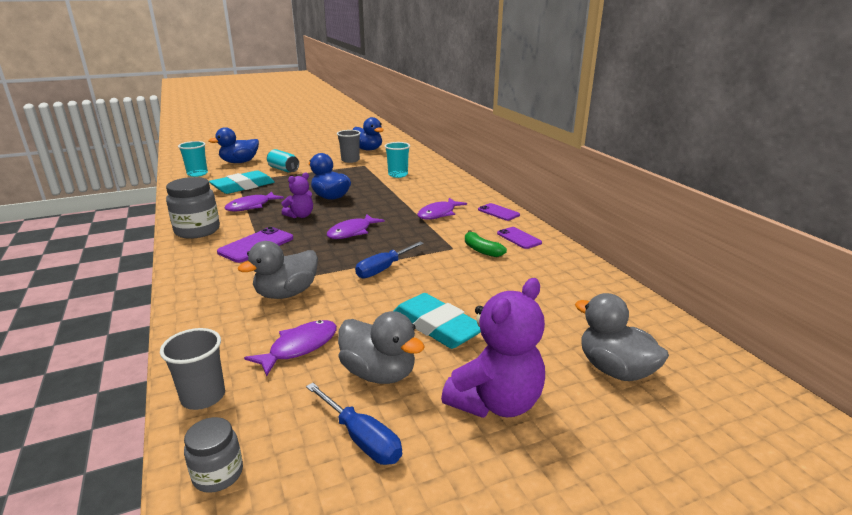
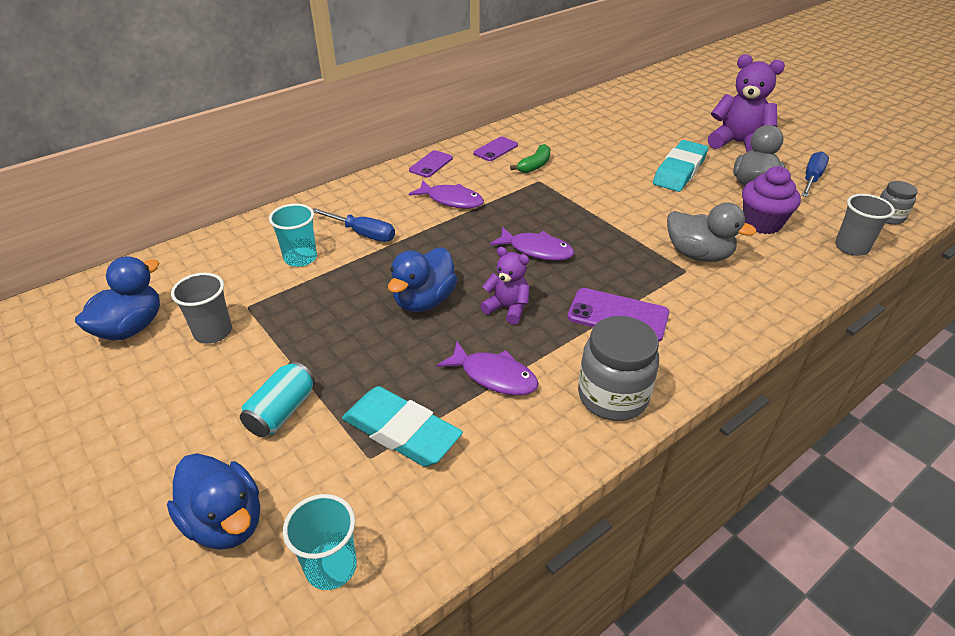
camera: 105 degrees left, 15 degrees up
(299, 347) = (761, 223): purple fish -> purple cupcake
(383, 269) = (610, 211): blue screwdriver -> blue screwdriver (363, 234)
(615, 370) = (671, 111): grey duck -> none

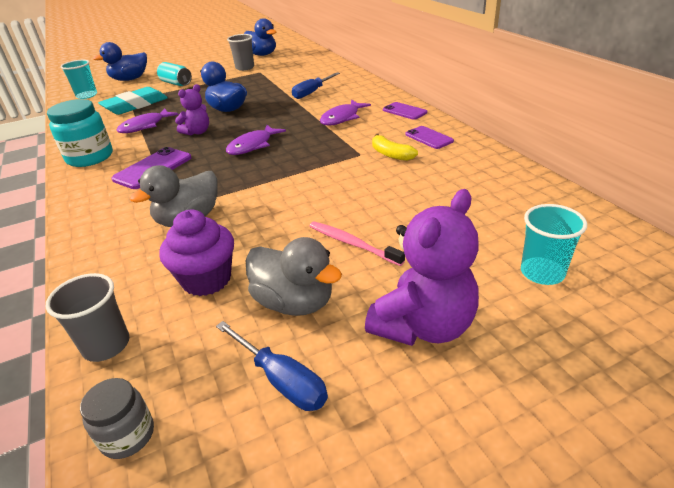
camera: 105 degrees right, 5 degrees down
(300, 258) = (295, 79): turquoise cup -> turquoise cup (542, 273)
(535, 165) = (391, 154): green banana -> yellow banana
(612, 396) = (90, 157): grey jar -> turquoise jar
(679, 171) = (352, 243): turquoise eraser -> pink toothbrush

